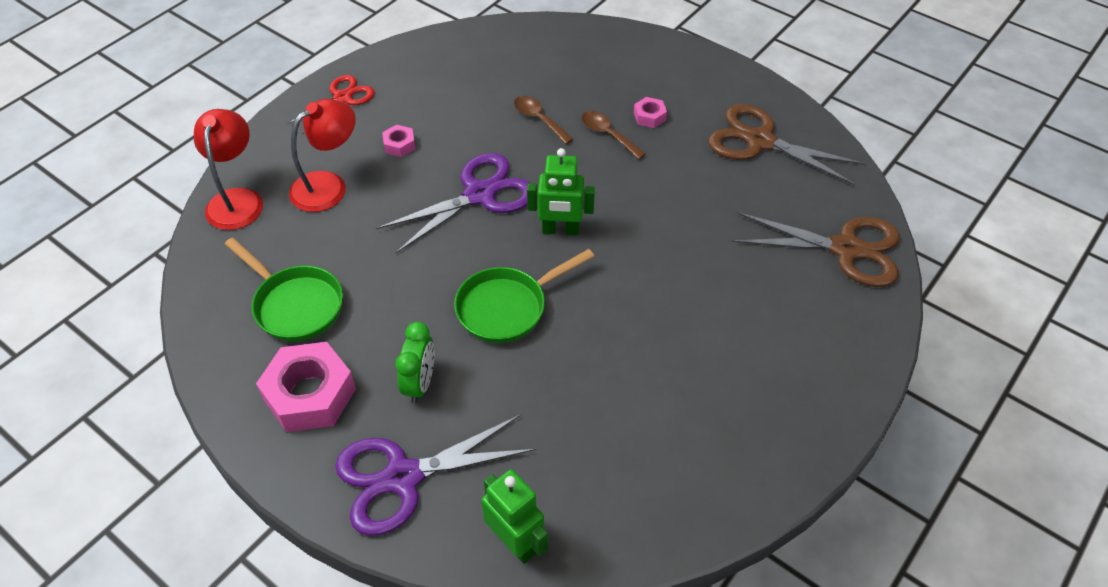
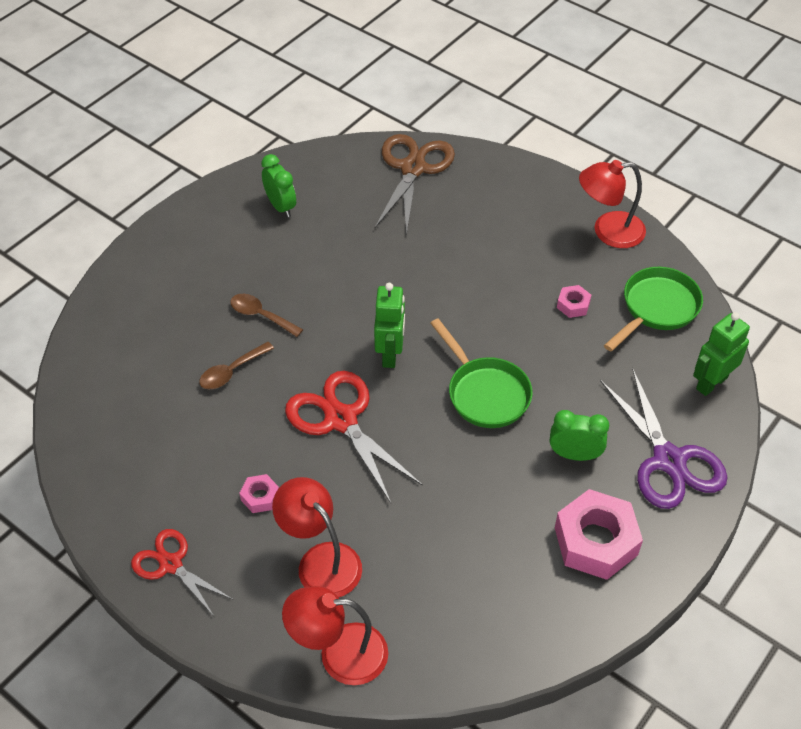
camera: 90 degrees left, 0 degrees up
(295, 305) = (491, 570): green pan -> green pan (656, 308)
(479, 195) = (341, 420): purple scissors -> red scissors
(608, 134) = (261, 315): brown spoon -> brown spoon turned 75 degrees clockwise
(649, 116) = (237, 282): pink nut -> pink nut (573, 305)
(760, 141) = (281, 206): brown scissors -> green clock
(772, 449) = (608, 231): none -> red lamp

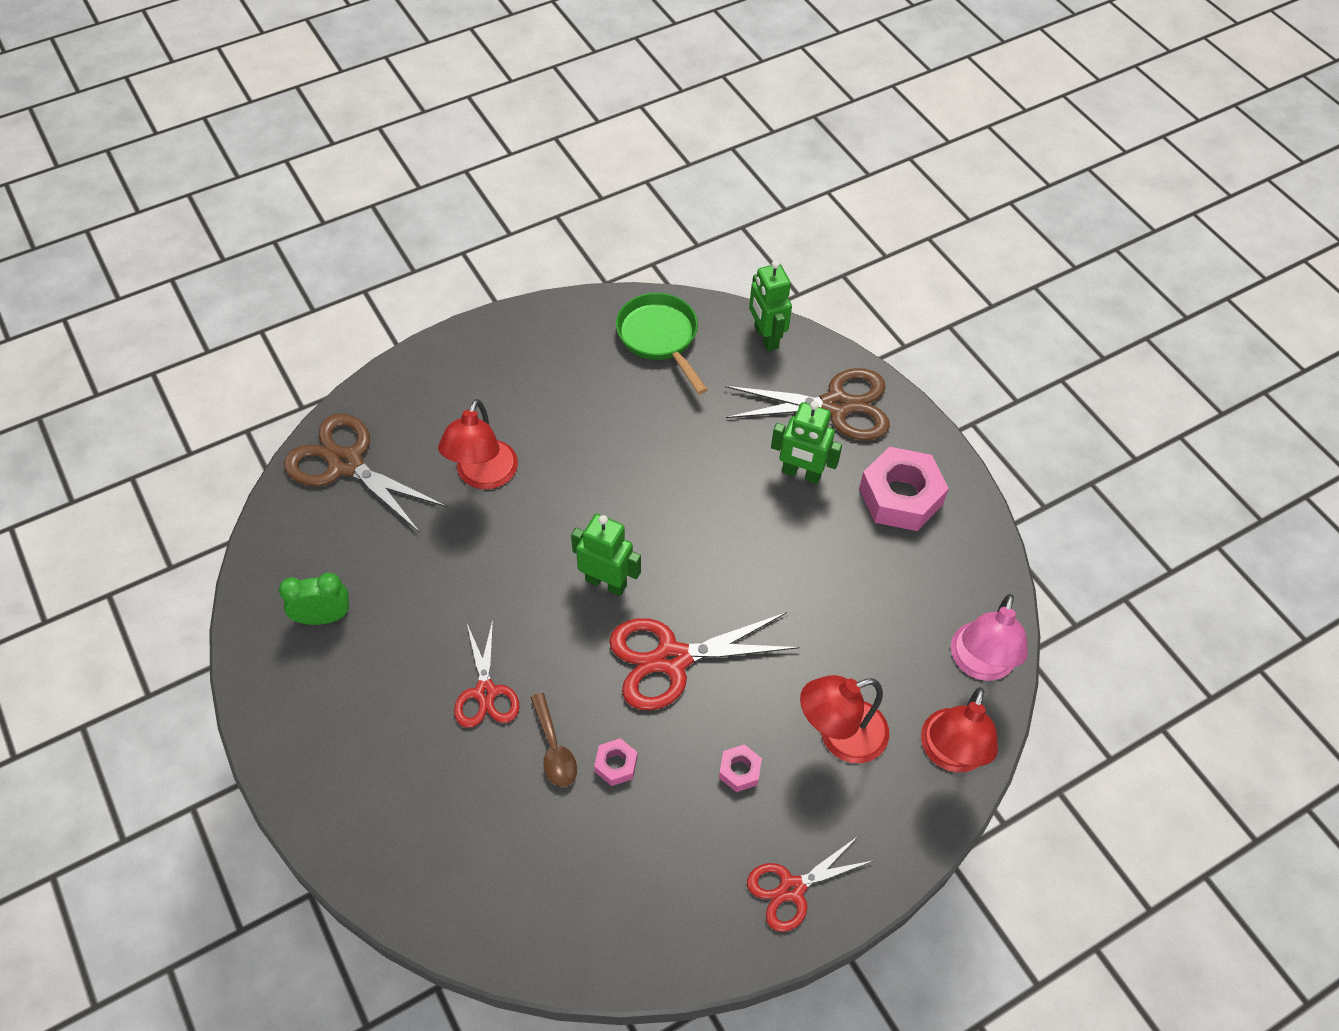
camera: 70 degrees left, 5 degrees up
(261, 315) = (485, 692): brown spoon -> red scissors
(444, 656) = (980, 664): none -> pink lamp
(485, 393) = (696, 517): green pan -> none
(573, 305) = (622, 400): pink nut -> pink nut (616, 765)
(574, 455) = (801, 474): green clock -> green robot
(608, 231) = (542, 332): red lamp -> red lamp (483, 476)
(669, 460) = (836, 406): purple scissors -> brown scissors

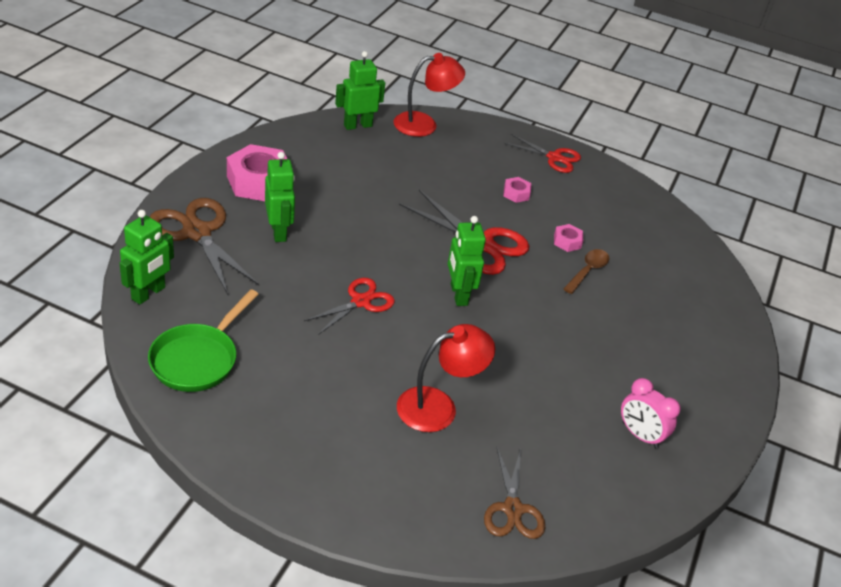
camera: 130 degrees left, 15 degrees down
(323, 617) = (640, 435): green clock -> pink clock
(346, 464) = (513, 509): brown scissors -> brown scissors, size x0.63
(485, 692) = (591, 318): red scissors -> red scissors (360, 302)
(840, 736) = (456, 163): red lamp -> none
(980, 664) = (357, 125): pink lamp -> green robot

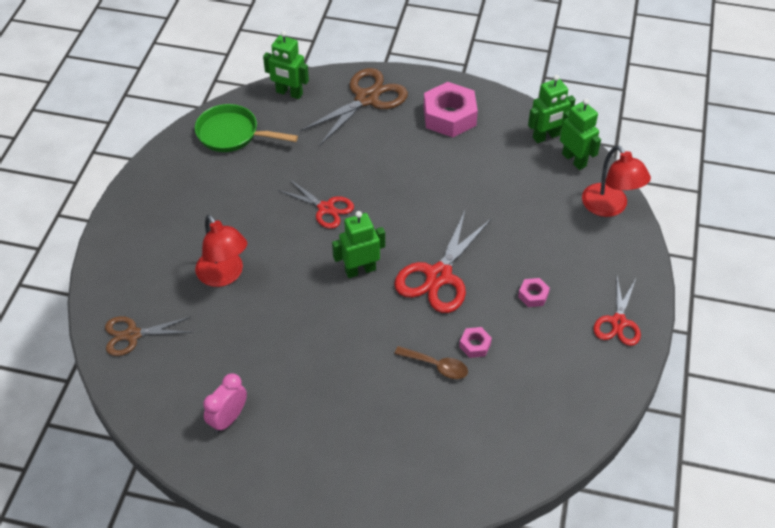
camera: 85 degrees right, 10 degrees up
(279, 232) = (390, 143): green robot -> green robot (546, 136)

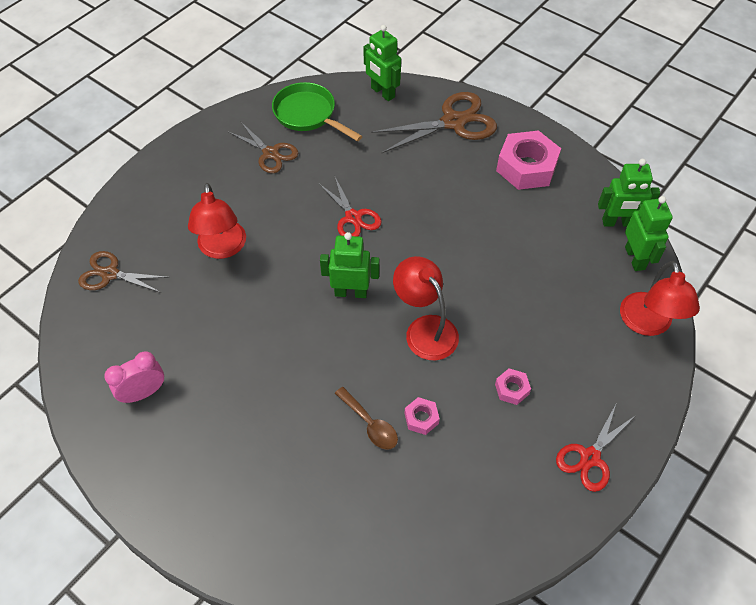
camera: 25 degrees right, 5 degrees up
(218, 179) = (270, 153): none -> brown scissors
(439, 276) = (425, 329): red scissors -> red lamp

